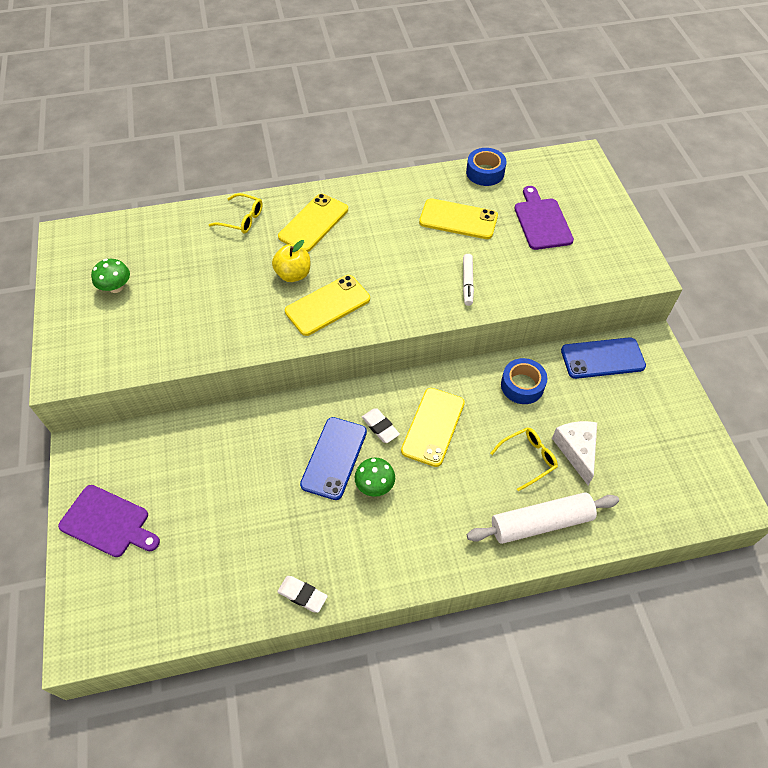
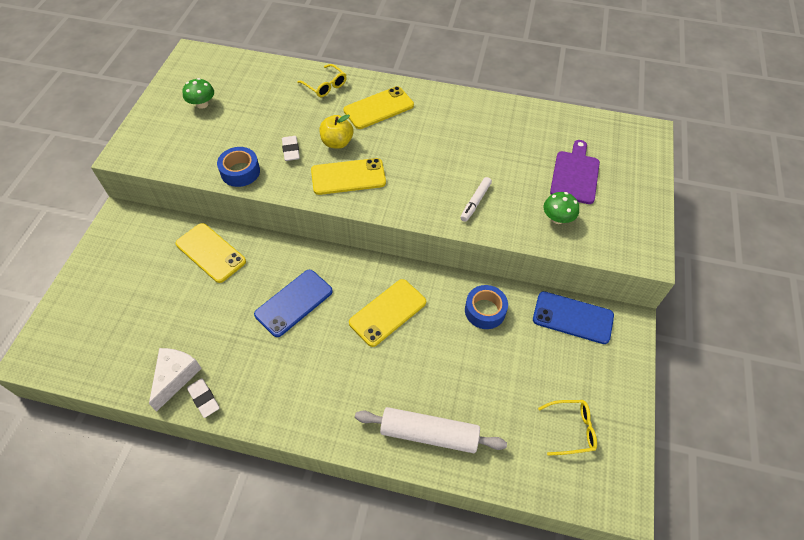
camera: 25 degrees right, 0 degrees up
(108, 522) = (105, 278): purple cutting board -> none
(375, 485) = (312, 339): green mushroom -> green mushroom (557, 218)
(380, 427) = (345, 294): white eraser -> white eraser (291, 150)
(458, 219) = (501, 147): yellow phone -> yellow phone (211, 252)
(485, 172) = (549, 116): blue tape -> blue tape (240, 172)
(528, 459) = (451, 374): yellow glasses -> yellow glasses (571, 429)
(576, 450) = (499, 387): white cheese -> white cheese (175, 377)

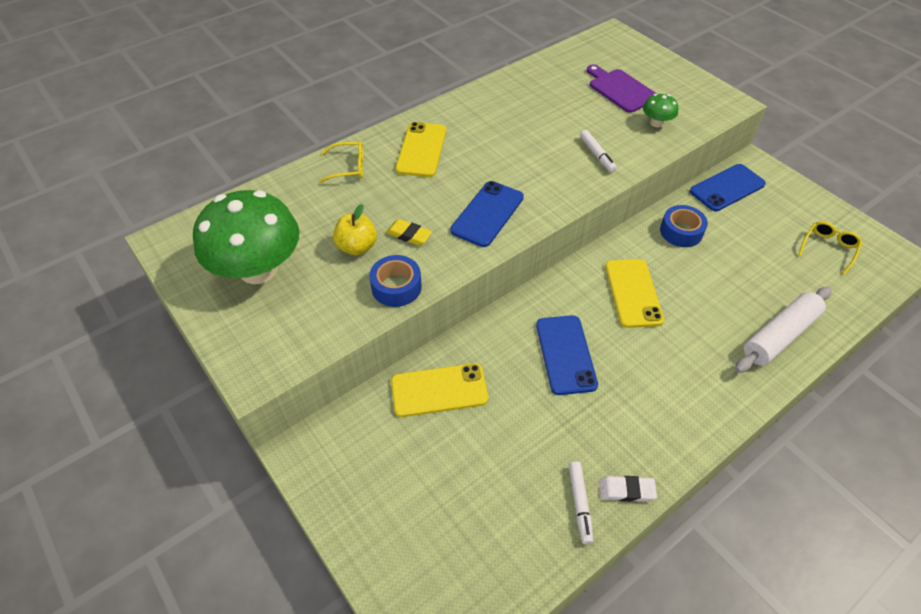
camera: 50 degrees left, 5 degrees down
(175, 377) = (579, 504): white cheese -> white marker
(202, 104) = (258, 269): green mushroom -> green mushroom, size x2.34
(291, 150) = (409, 235): white eraser -> yellow eraser
(337, 142) = (435, 198): yellow apple -> yellow apple (357, 247)
(348, 177) = (487, 214): yellow phone -> blue phone

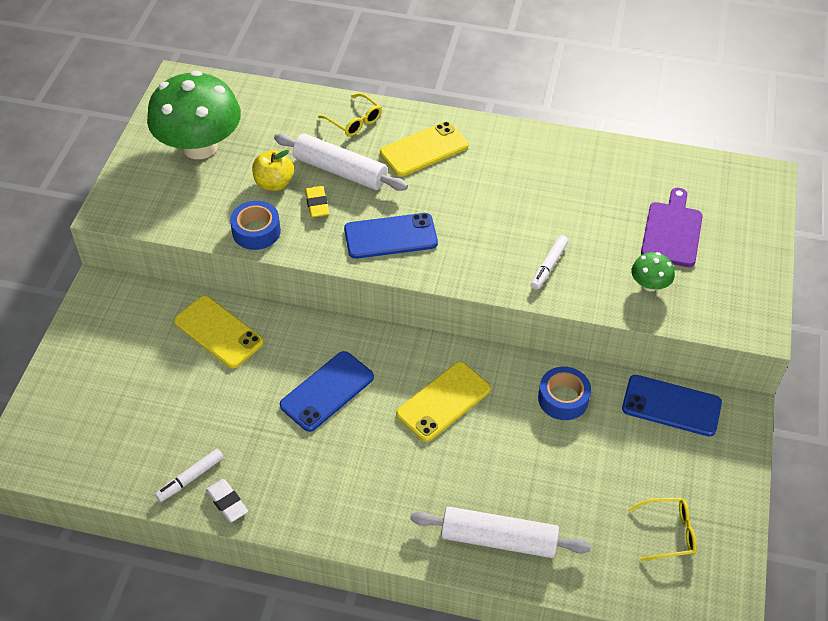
camera: 50 degrees right, 0 degrees up
(390, 203) = (340, 171): none -> white rolling pin

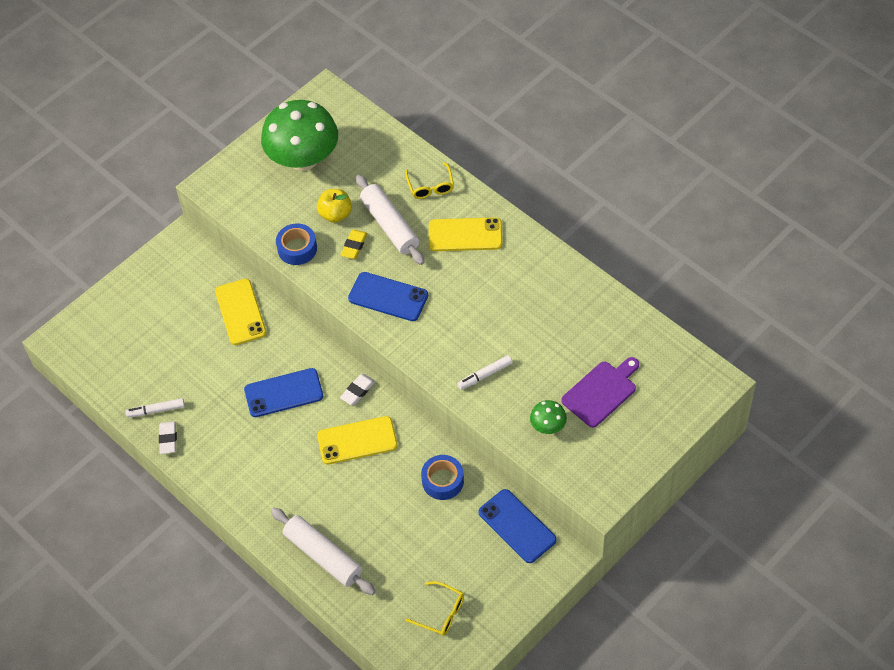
camera: 35 degrees right, 5 degrees up
(406, 353) = (358, 391): none -> white eraser

